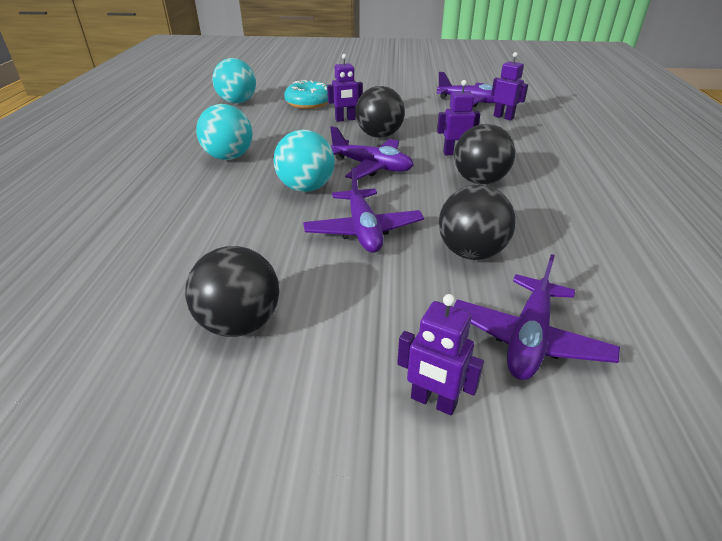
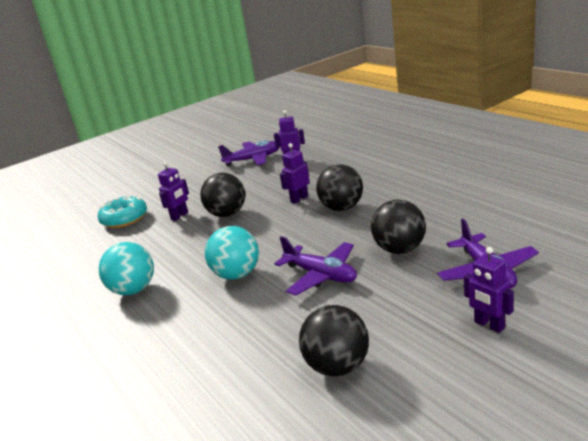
camera: 35 degrees left, 10 degrees down
(237, 102) = (53, 249): turquoise ball -> none
(372, 167) = (259, 236): purple plane -> none
(433, 402) = (489, 325): purple robot -> purple robot turned 60 degrees clockwise

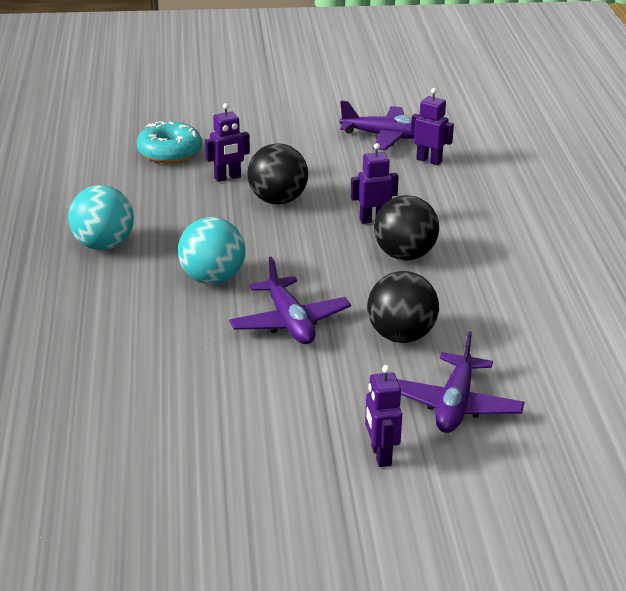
camera: 25 degrees right, 5 degrees up
(337, 366) = (201, 417): black ball -> none

